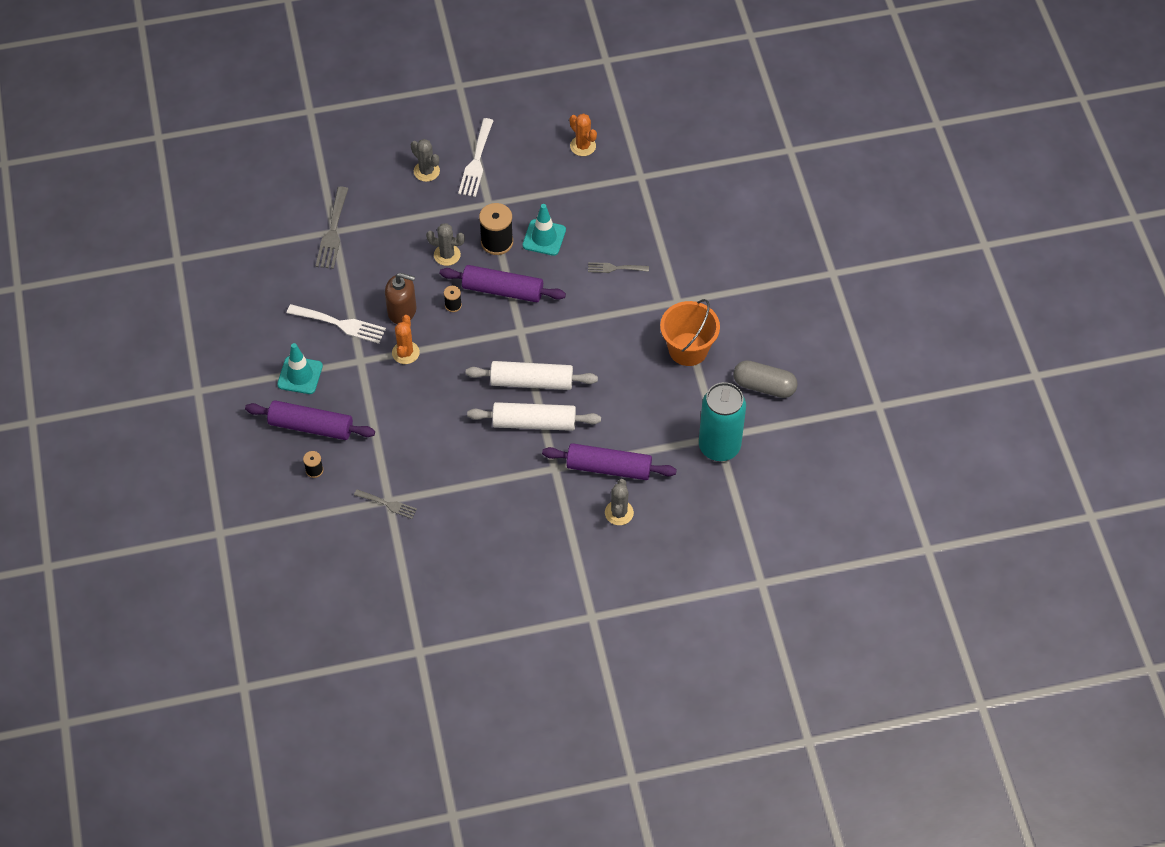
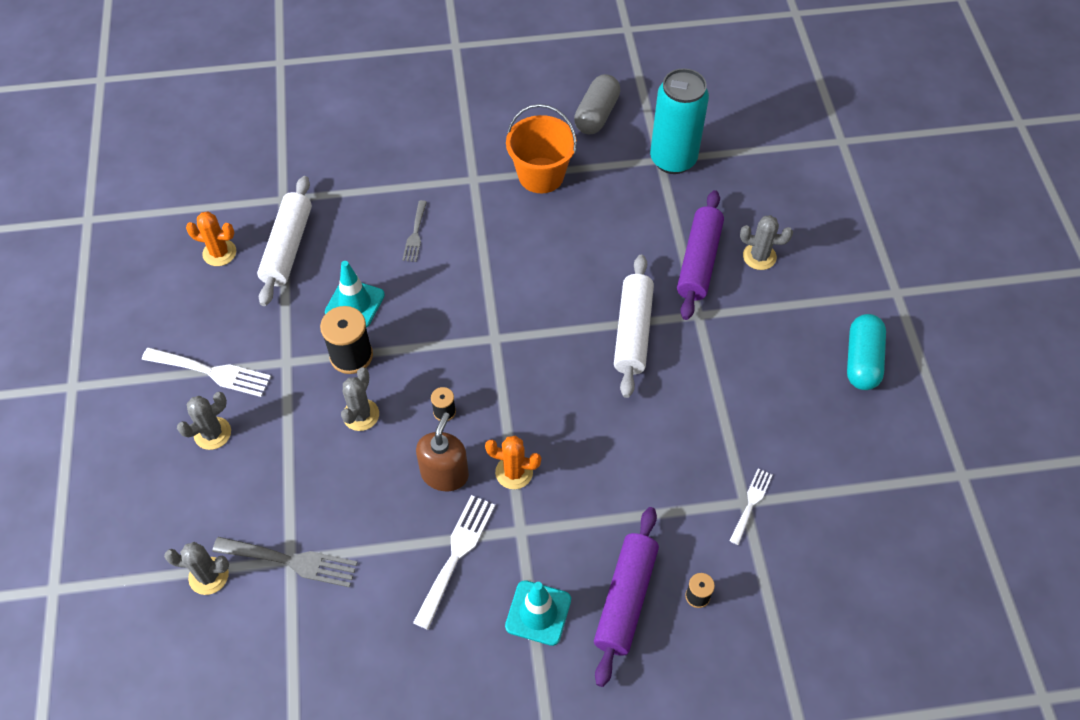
camera: 85 degrees left, 0 degrees up
(321, 189) = (208, 576): none -> grey cactus
(388, 504) = (751, 503): grey fork -> white fork
(502, 290) = (429, 354): purple rolling pin -> none
(520, 586) = (862, 360): none -> turquoise capsule
(531, 382) = (573, 330): white rolling pin -> white rolling pin (288, 247)
(583, 146) = (219, 253): orange cactus -> orange cactus turned 45 degrees clockwise

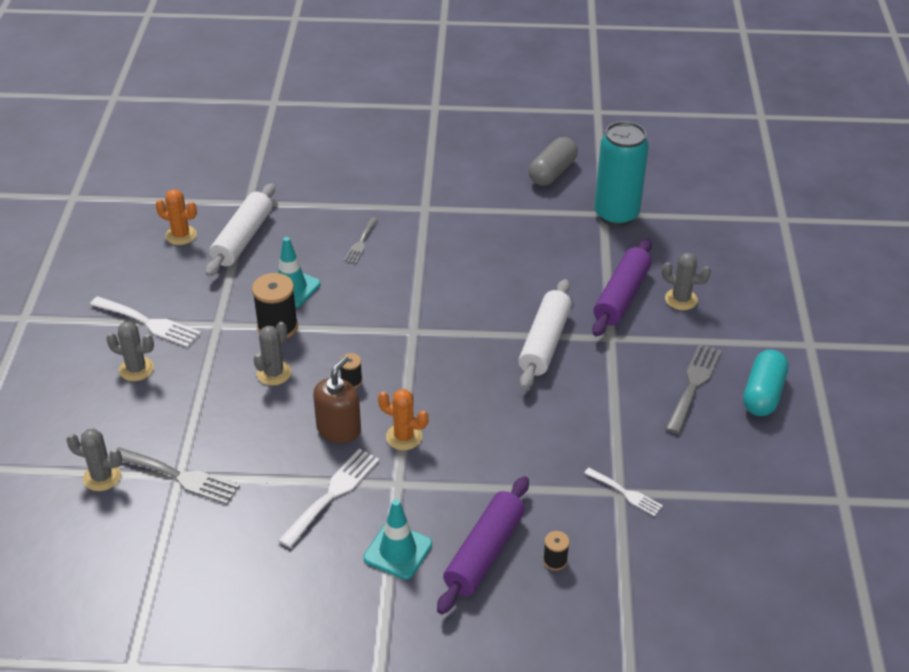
camera: 10 degrees right, 15 degrees down
(212, 433) = (136, 369): grey cactus -> grey cactus turned 45 degrees clockwise
(541, 175) = (488, 212): orange bucket -> none
(751, 503) = (626, 493): white fork -> white fork turned 90 degrees clockwise
(792, 359) = (693, 384): none -> grey fork

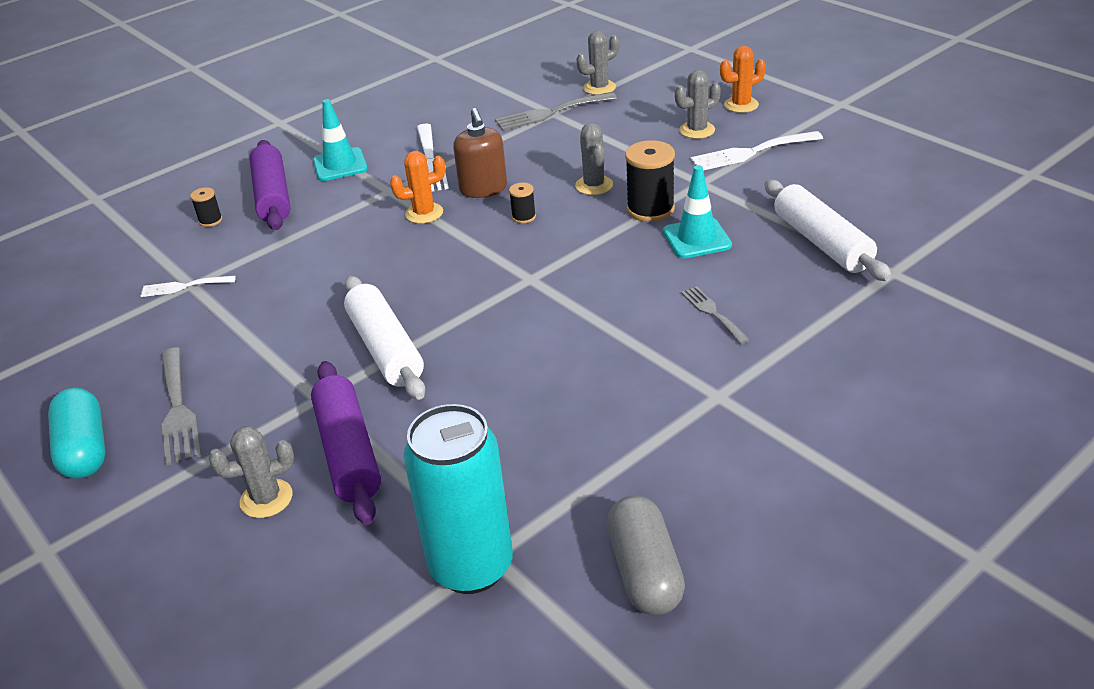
camera: 140 degrees right, 5 degrees down
(181, 235) = (876, 210): orange cactus -> orange cactus (741, 105)

